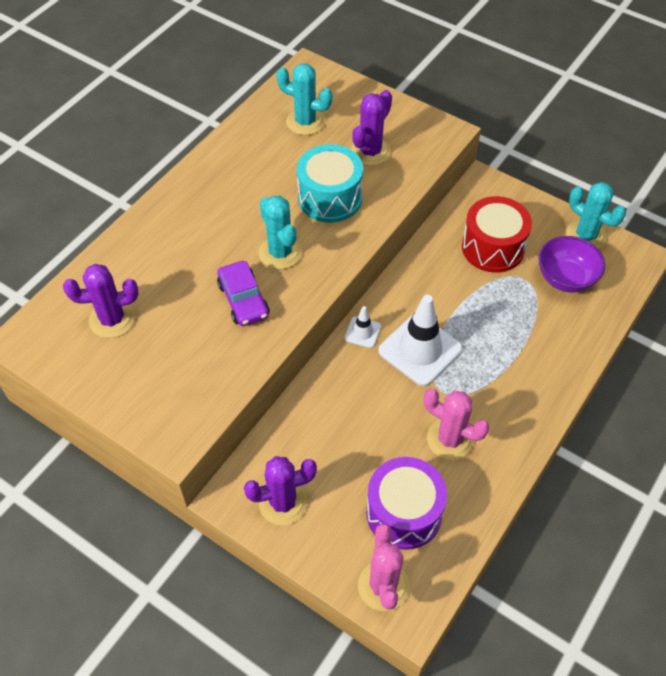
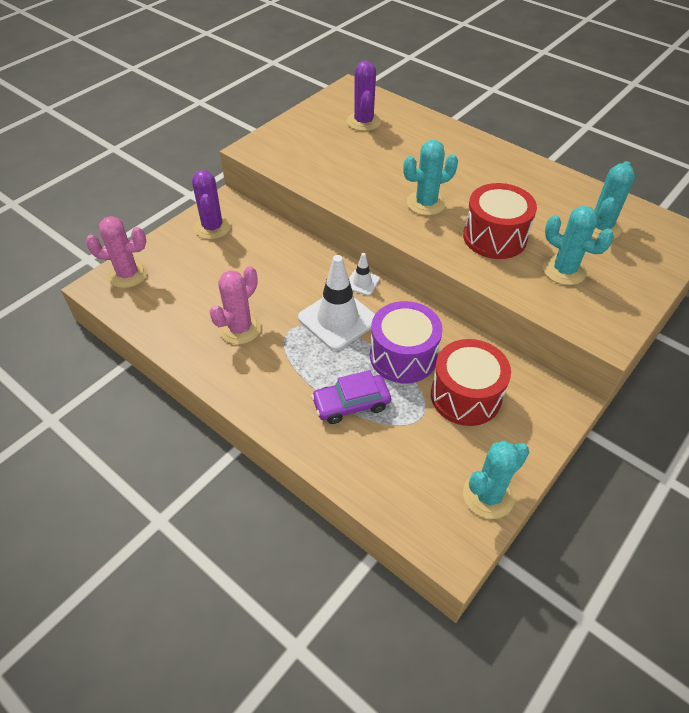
camera: 95 degrees right, 5 degrees down
(243, 300) = (375, 182): purple car -> purple car (351, 404)
(330, 198) = (494, 237): turquoise drum -> red drum
(370, 152) = (564, 270): purple cactus -> turquoise cactus
(404, 513) = (181, 291): purple drum -> purple drum (403, 356)
(565, 278) = (420, 458): purple bowl -> none

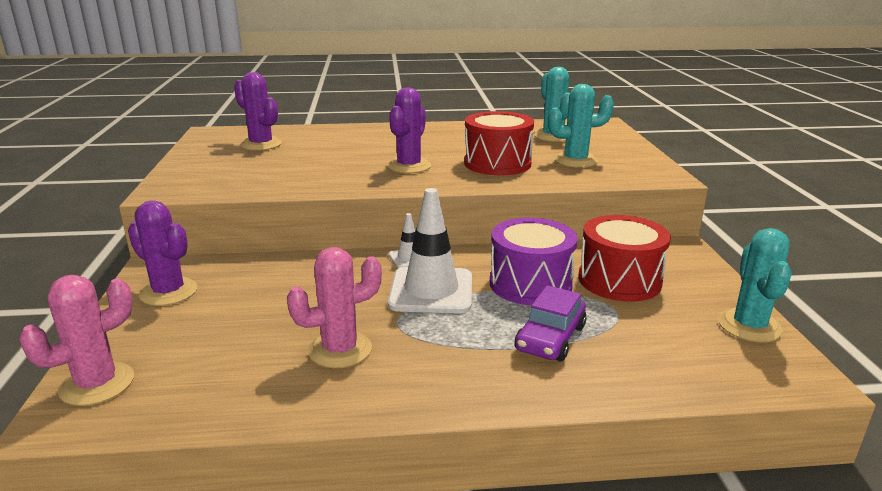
camera: 45 degrees left, 25 degrees down
(240, 328) = (340, 350): pink cactus -> pink cactus turned 75 degrees clockwise
(426, 203) = (409, 166): turquoise cactus -> purple cactus

